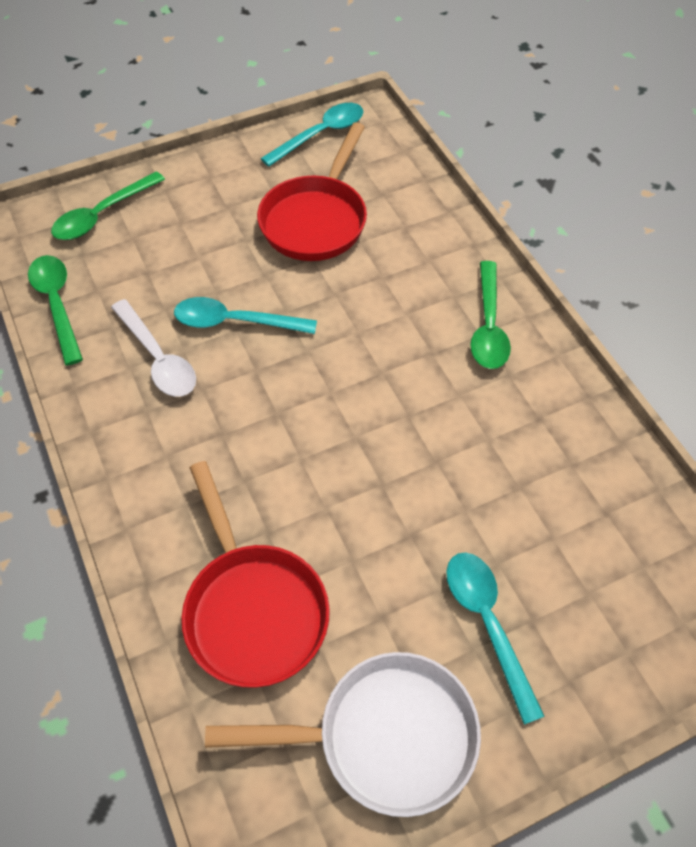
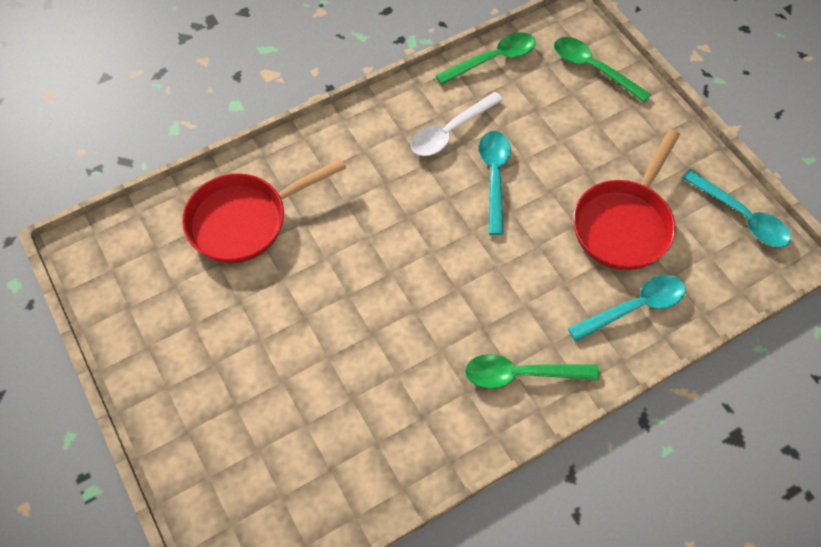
camera: 85 degrees right, 5 degrees up
(316, 220) = (624, 224): red pan -> red pan turned 75 degrees counterclockwise
(384, 737) = (154, 308): white pan -> none
(487, 623) = (233, 373): turquoise spoon -> turquoise spoon (635, 307)

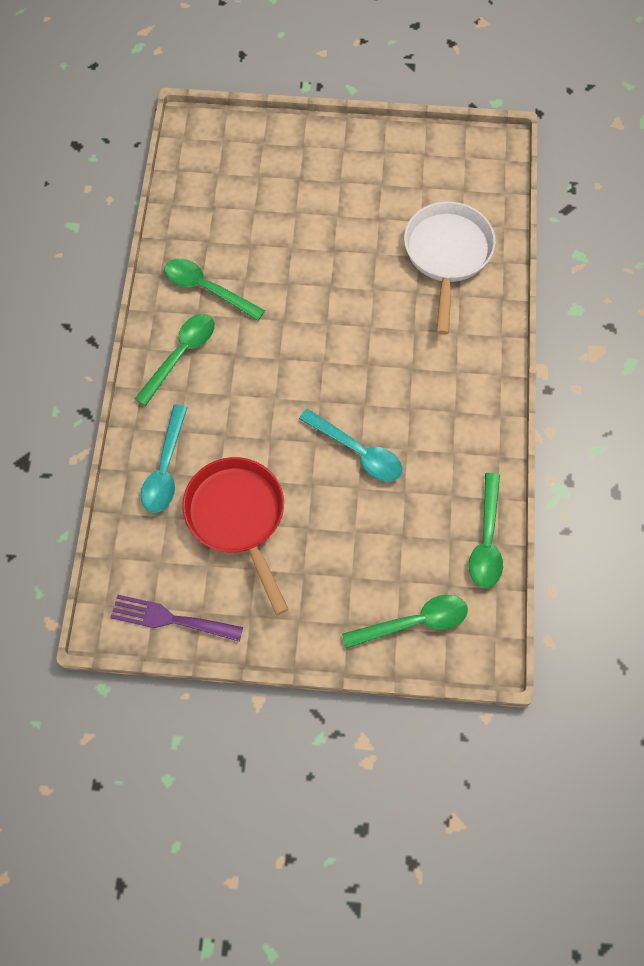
camera: 125 degrees right, 5 degrees up
(245, 220) = (447, 255): red pan -> white pan
(433, 403) = (206, 288): none -> green spoon
(450, 131) = (429, 449): white spoon -> none
(741, 217) = (170, 619): turquoise spoon -> purple fork

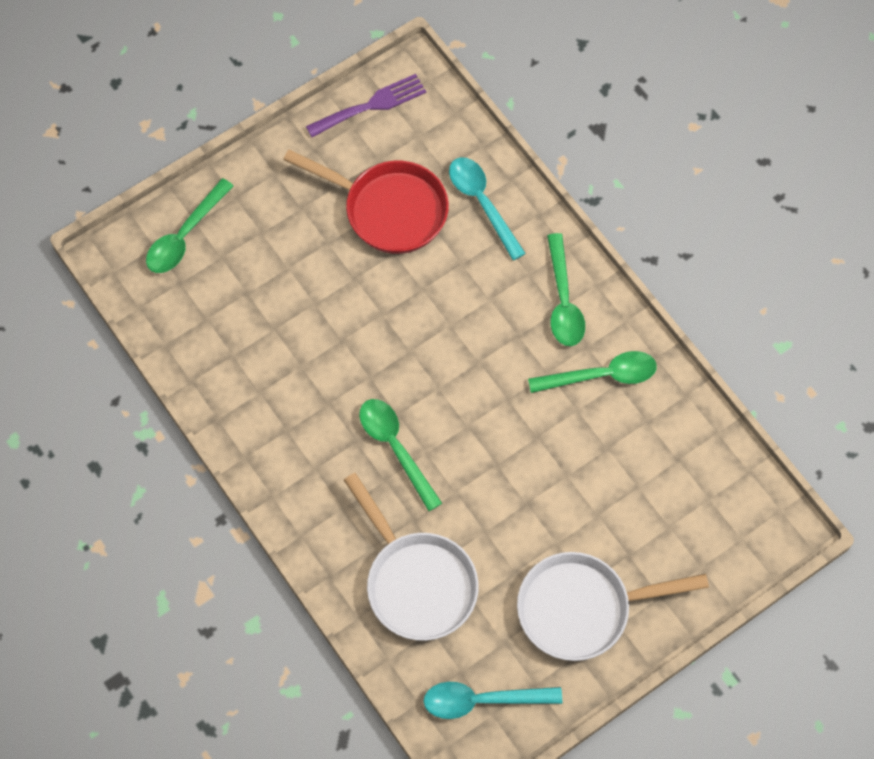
camera: 140 degrees right, 0 degrees up
(356, 171) = (582, 608): none -> white pan
(358, 452) = (339, 332): turquoise spoon -> turquoise spoon (481, 700)
(486, 540) = (175, 339): green spoon -> green spoon (395, 448)

